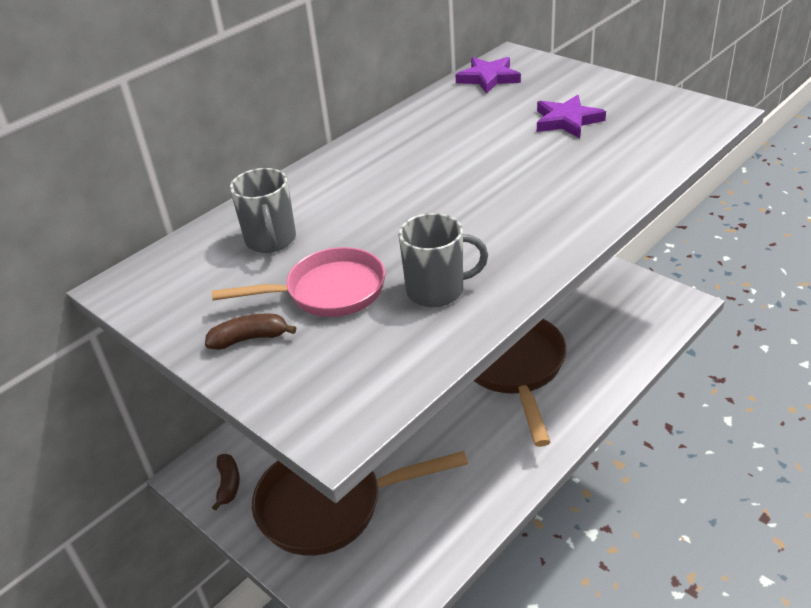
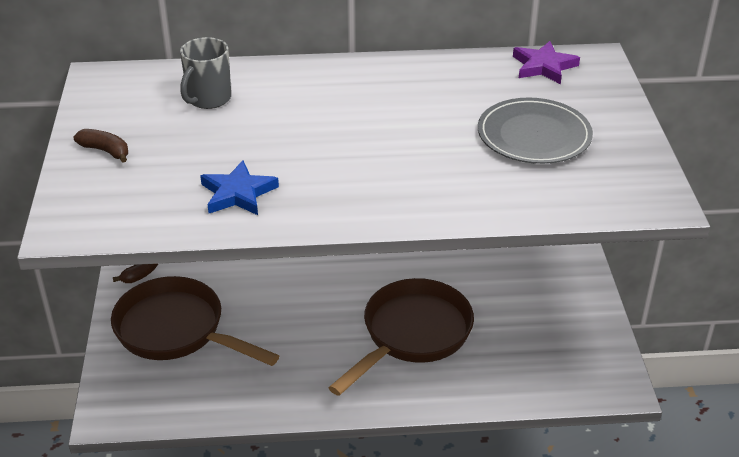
camera: 40 degrees right, 0 degrees up
(328, 292) = (184, 152): pink pan -> none
(437, 291) = (238, 193): grey mug -> blue star
(567, 121) = (534, 135): purple star -> grey plate

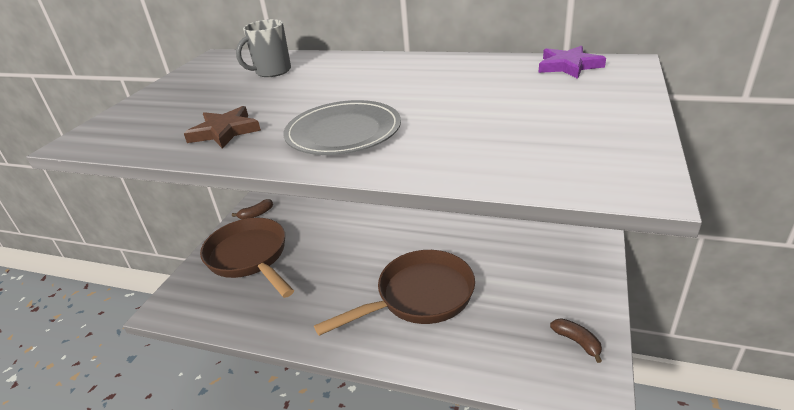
camera: 25 degrees right, 5 degrees down
(105, 151) = (168, 96): brown banana -> brown banana (577, 342)
(238, 193) = (224, 131): blue star -> brown star
(534, 135) = (524, 114): grey plate -> grey plate (343, 132)

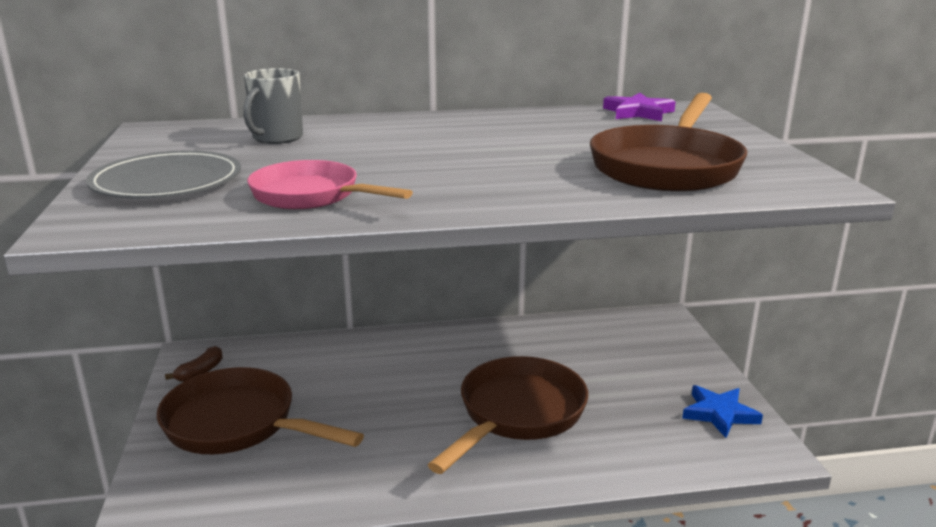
camera: 30 degrees left, 10 degrees down
(224, 131) = (312, 196): brown star -> pink pan
(343, 132) = (476, 181): grey plate -> grey plate (167, 182)
(514, 136) = (667, 167): none -> brown pan
(577, 342) = (719, 414): brown banana -> blue star

